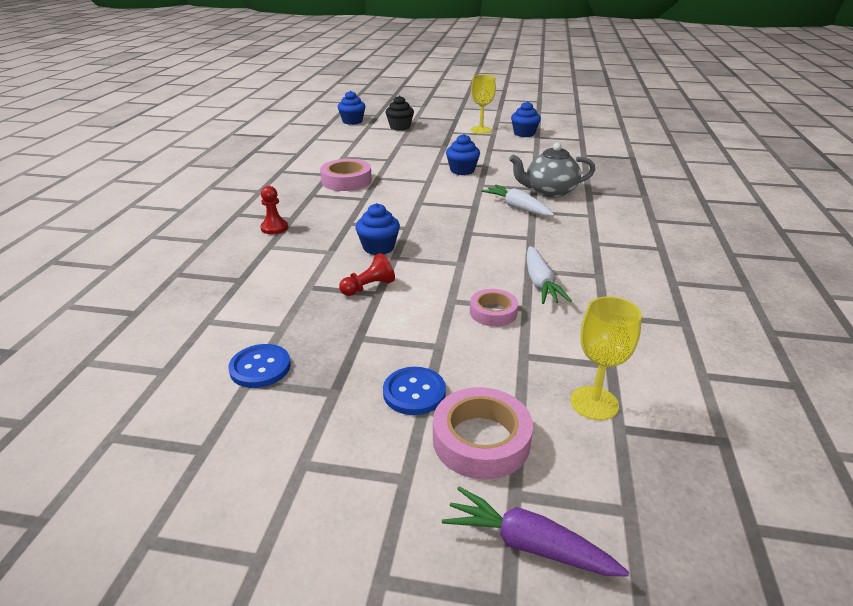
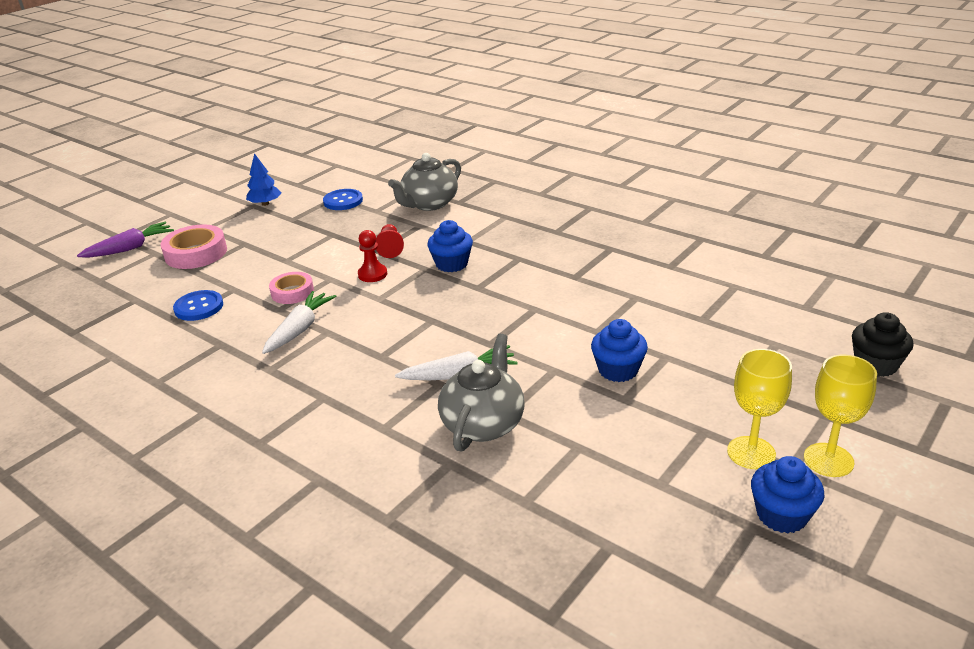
camera: 120 degrees right, 0 degrees up
(251, 296) = (429, 204): none -> grey teapot
(274, 228) = (541, 222): red pawn -> red pawn (372, 274)
(292, 450) = (265, 204): none -> blue tree
(346, 181) = (639, 274): pink tape -> none
(352, 121) = (926, 322): blue cupcake -> none
(414, 392) = (257, 242): blue button -> blue button (199, 307)
(540, 283) = (300, 329): white carrot -> white carrot turned 90 degrees clockwise
(594, 403) = (162, 299): yellow goblet -> yellow goblet (751, 453)

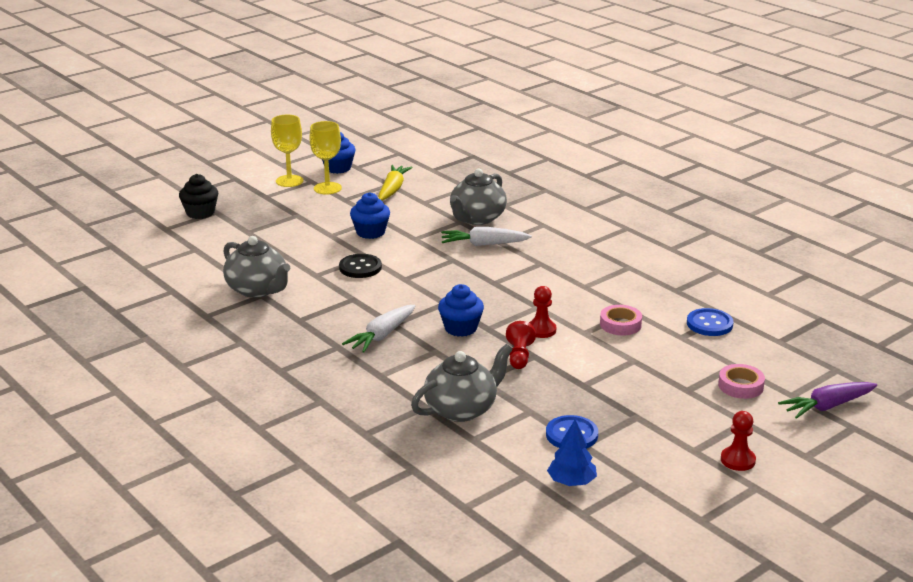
camera: 170 degrees left, 5 degrees down
(196, 253) = (740, 386): pink tape -> pink tape, size x0.64
(223, 204) = (737, 460): none -> red pawn
(265, 204) = (678, 450): blue tree -> blue tree (571, 482)
(300, 329) = (608, 291): white carrot -> white carrot (382, 335)
(593, 314) = (360, 267): none -> black button
(645, 470) = (393, 189): none -> yellow carrot
(680, 270) = (258, 289): none -> grey teapot

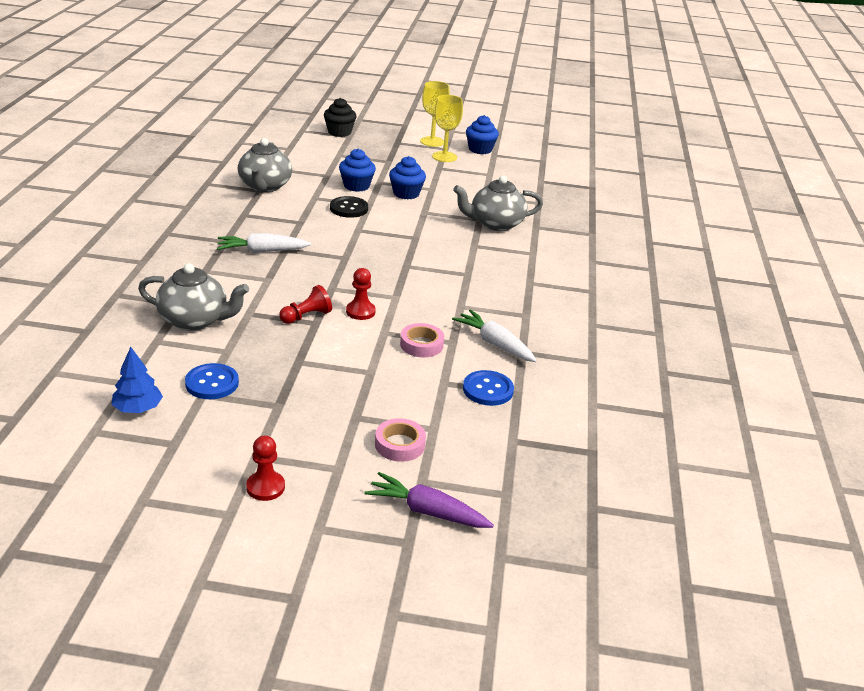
camera: 45 degrees right, 5 degrees up
(393, 189) = (484, 178): yellow carrot -> none
(460, 328) = (315, 277): blue cupcake -> blue cupcake (356, 186)
(484, 244) = (459, 240): white carrot -> white carrot (495, 344)

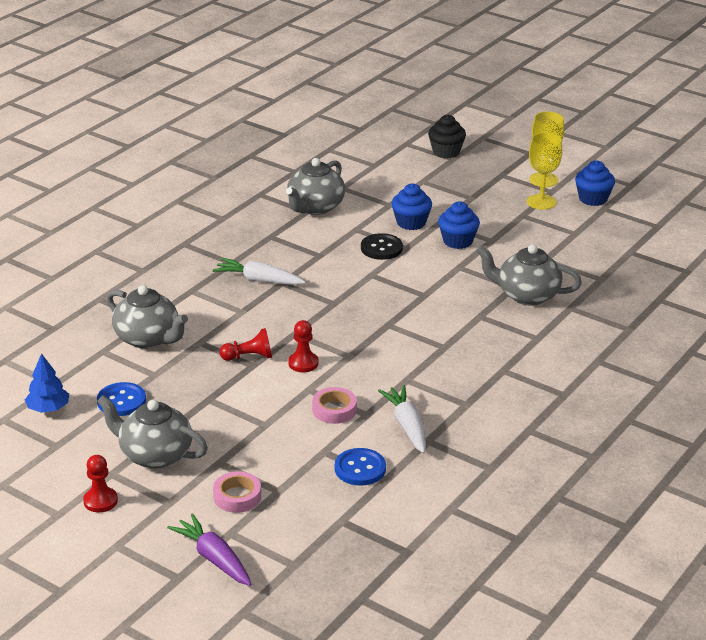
camera: 30 degrees right, 0 degrees up
(286, 426) = (154, 455): none -> grey teapot

